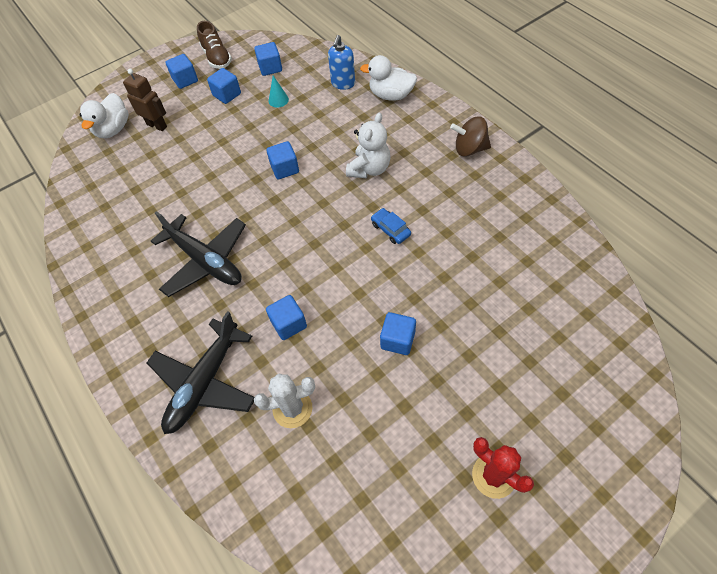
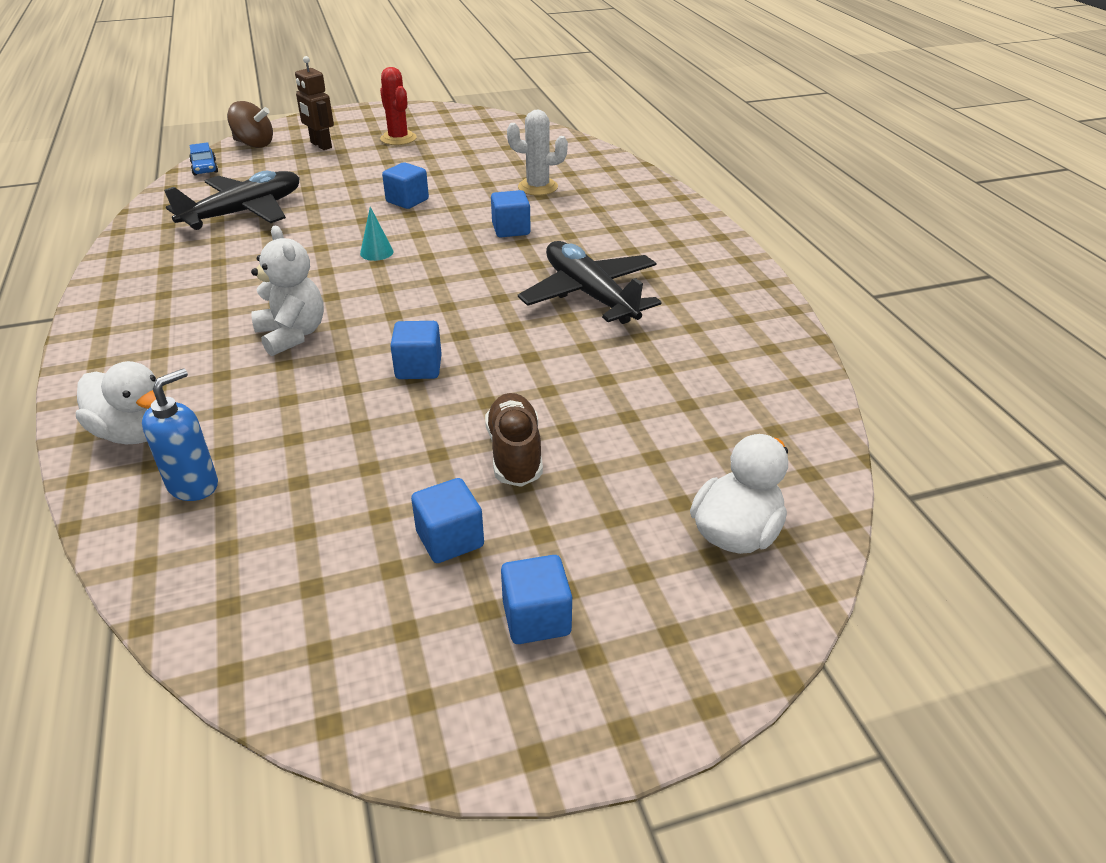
camera: 165 degrees left, 20 degrees down
(157, 125) = (631, 512): brown robot -> brown robot (321, 145)
(204, 383) = (619, 213): black plane -> black plane (245, 212)
(217, 58) = (425, 668): brown shoe -> brown shoe (515, 454)
(270, 68) = (310, 581): blue cube -> none
(278, 100) = (348, 490): turquoise cone -> turquoise cone (376, 252)
(369, 169) = (292, 335): white teddy bear -> white teddy bear turned 105 degrees clockwise
(390, 229) = (332, 270): blue car -> blue car (205, 168)
(469, 149) = (128, 322): brown spinning top -> brown spinning top (254, 144)

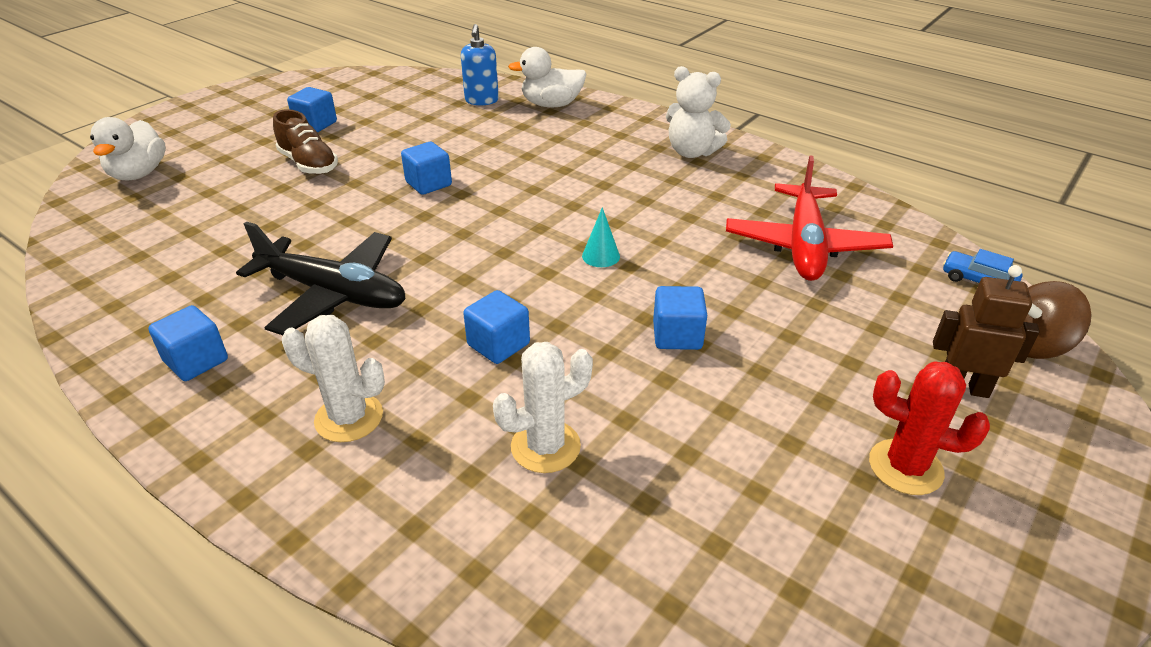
camera: 145 degrees right, 0 degrees up
(245, 212) = (804, 245): black plane -> red plane
(292, 335) = (552, 171): white teddy bear -> white teddy bear (692, 152)
(536, 618) = (246, 117): blue cube -> blue cube (196, 361)
(627, 226) = (349, 418): none -> white cactus

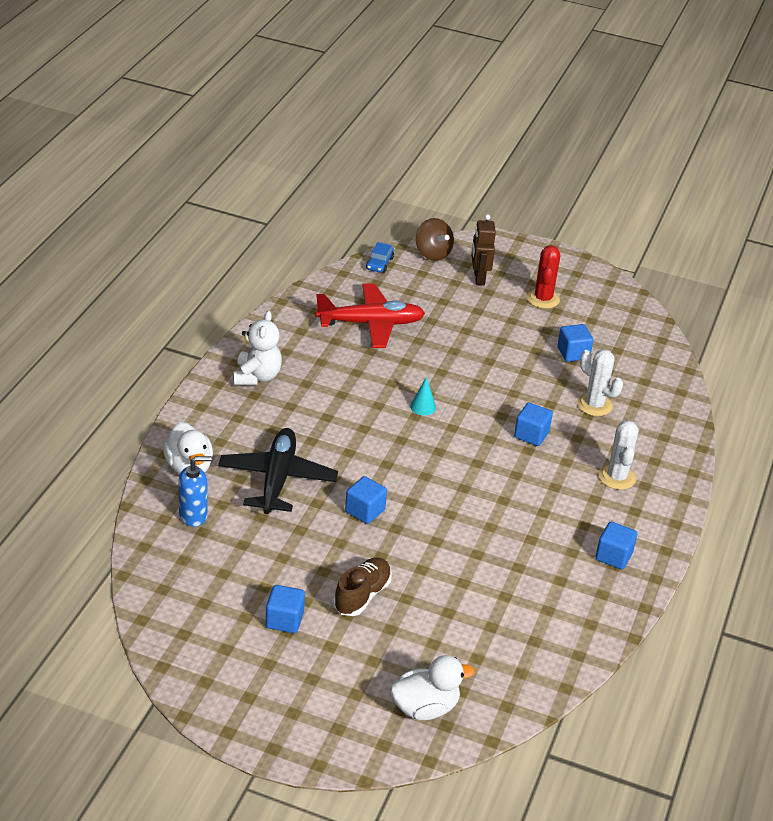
camera: 110 degrees left, 0 degrees up
(333, 294) = (523, 518): black plane -> black plane (277, 479)
(677, 336) = (487, 369): blue cube -> blue cube (573, 353)

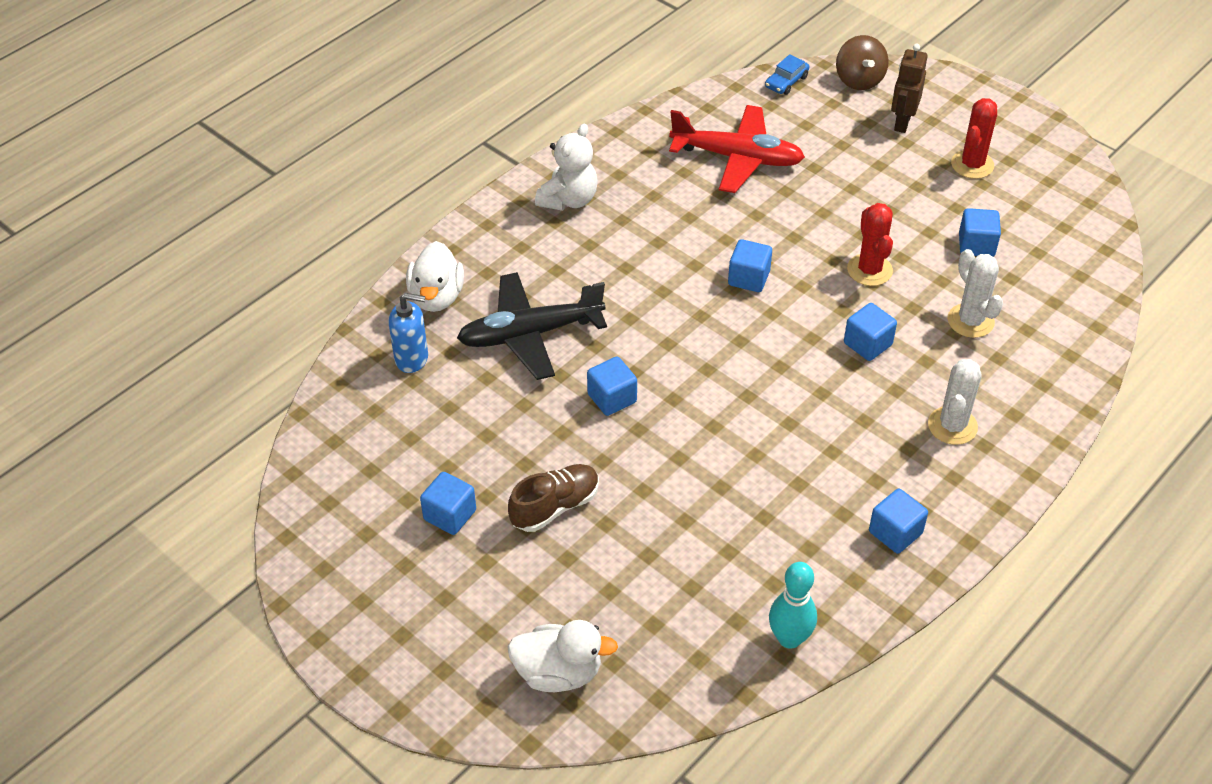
camera: 25 degrees right, 10 degrees up
(277, 479) = (529, 334): black plane -> black plane turned 135 degrees counterclockwise
(423, 407) = (748, 278): turquoise cone -> blue cube
(507, 384) = (869, 270): none -> red cactus
(577, 643) = (789, 638): none -> turquoise bowling pin

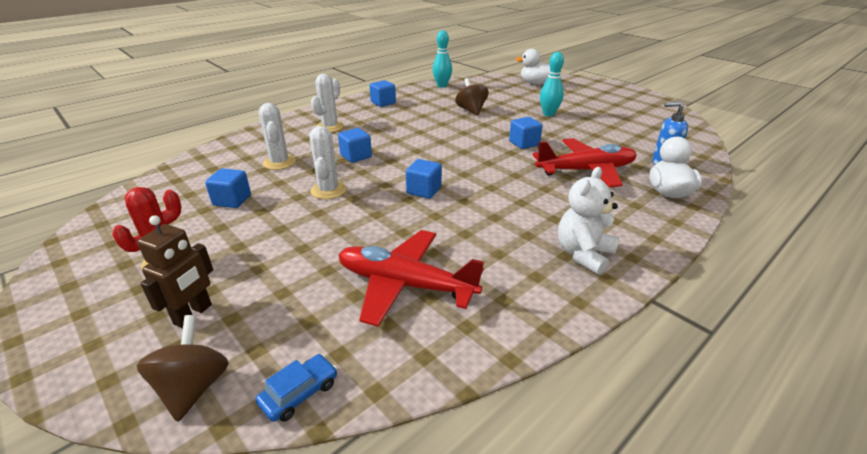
camera: 175 degrees left, 15 degrees down
(450, 515) = (602, 114): blue cube -> none
(529, 334) = (586, 170): black plane -> red plane
(555, 507) = (548, 114): brown shoe -> turquoise bowling pin
(707, 511) = (471, 110): none -> brown spinning top
(869, 270) = (328, 190): red cactus -> white cactus

